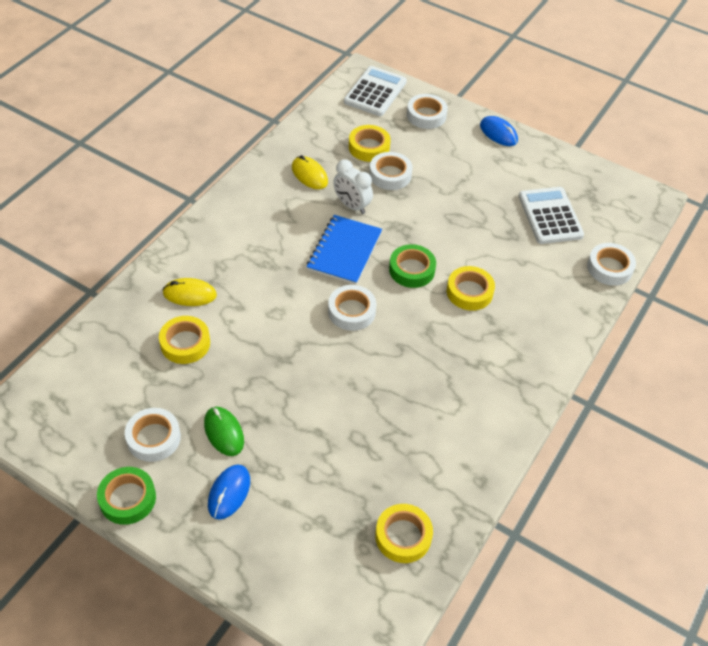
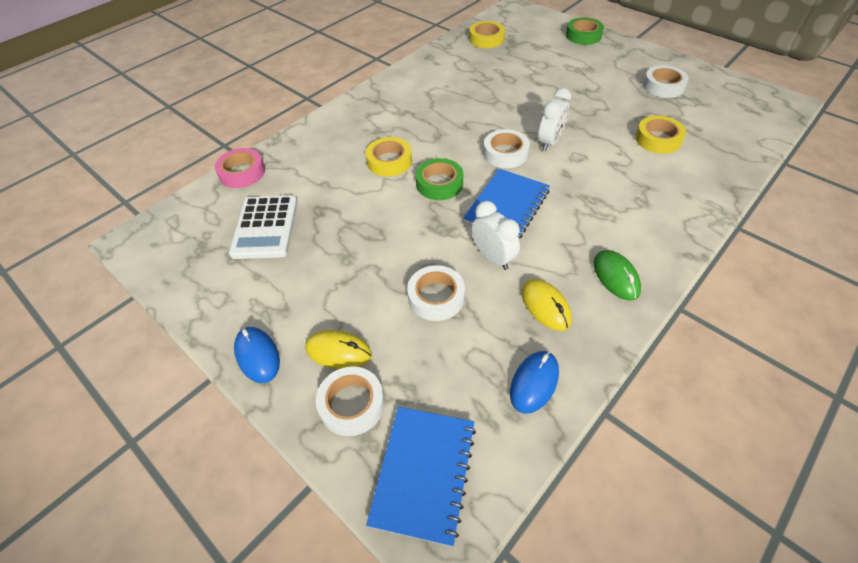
camera: 165 degrees left, 0 degrees up
(127, 499) = (669, 61): green tape -> green tape (583, 35)
(189, 294) = (666, 177): yellow mouse -> yellow mouse (338, 351)
(224, 432) = (610, 86): green mouse -> green mouse (616, 276)
(229, 493) = (600, 60): blue mouse -> blue mouse (534, 382)
(305, 330) = (549, 142): none -> white clock
(369, 147) = (457, 346): yellow tape -> none
(375, 92) = (424, 473): white calculator -> blue notebook
(609, 268) = (242, 172): white tape -> pink tape

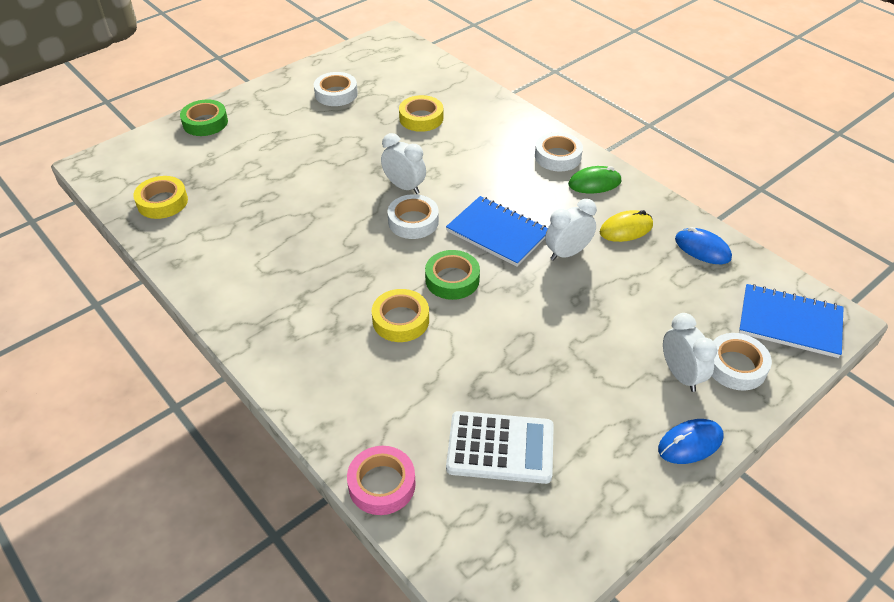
camera: 85 degrees left, 5 degrees down
(338, 351) = (680, 375): yellow mouse -> white clock
(436, 297) = (615, 298): white tape -> white tape (557, 156)

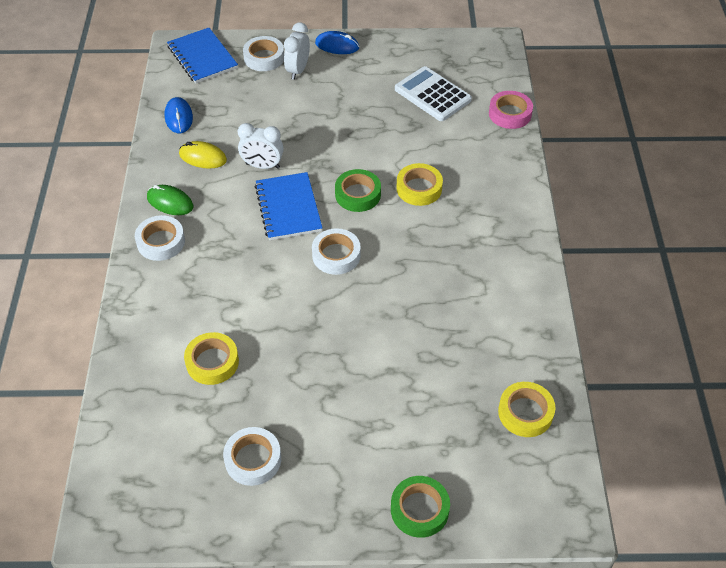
camera: 140 degrees left, 5 degrees up
(404, 187) = (309, 292): white clock -> none

